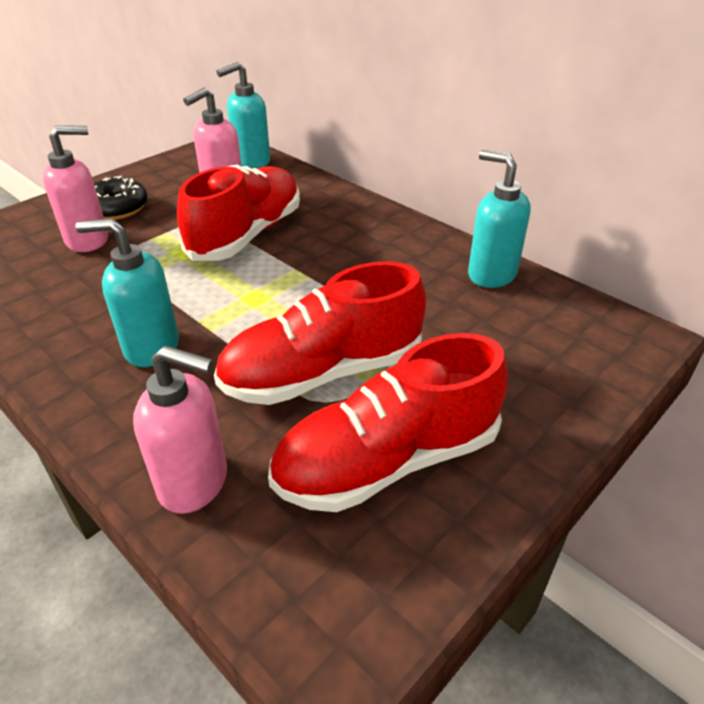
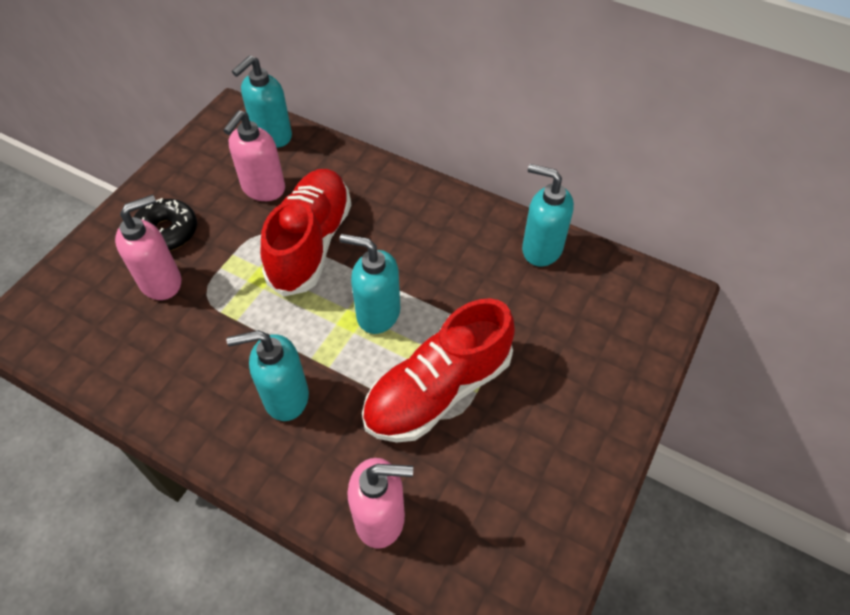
camera: 15 degrees left, 15 degrees up
(287, 297) = (377, 313): none -> turquoise soap dispenser
(388, 460) = (514, 462): red shoe -> none

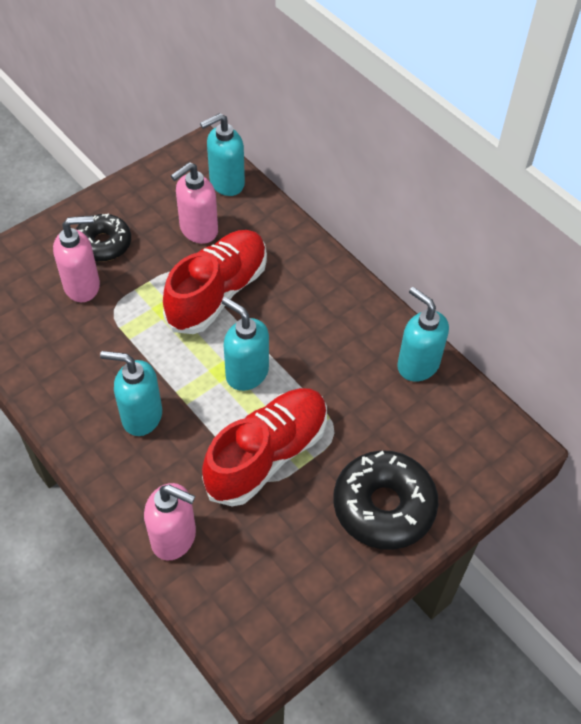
camera: 20 degrees right, 0 degrees up
(438, 390) = (267, 455): red shoe -> red shoe turned 150 degrees clockwise
(580, 399) = (383, 506): none -> black donut

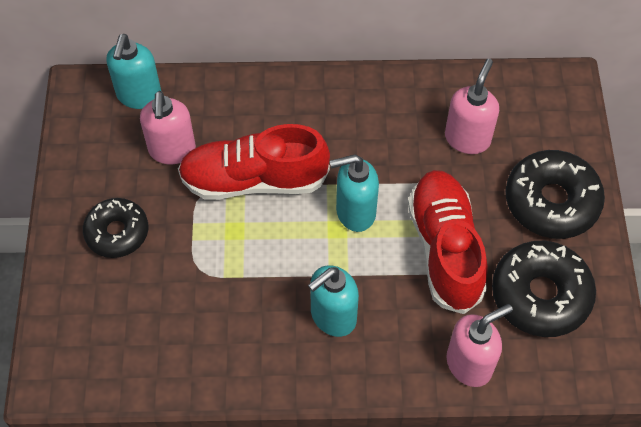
camera: 50 degrees left, 5 degrees up
(82, 286) = (151, 278): pink soap dispenser -> pink soap dispenser (467, 138)
(217, 293) = (254, 180): red shoe -> red shoe turned 75 degrees counterclockwise
(283, 552) = (540, 295): none -> black donut
(417, 365) = (446, 92): turquoise soap dispenser -> none

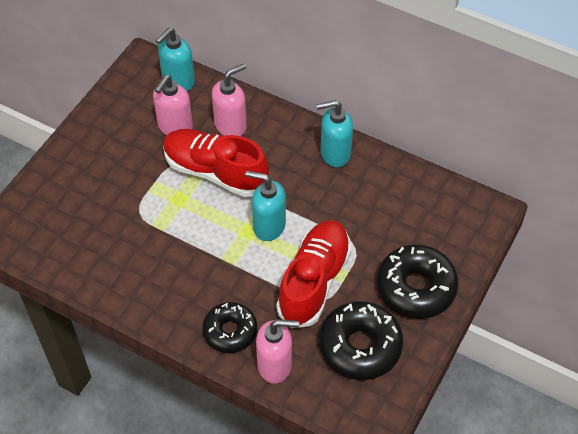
camera: 30 degrees right, 5 degrees down
(117, 232) = (103, 163): black donut -> black donut (230, 331)
(333, 316) = (204, 286): turquoise soap dispenser -> turquoise soap dispenser (335, 154)
(467, 138) = (385, 215): pink soap dispenser -> pink soap dispenser (231, 125)

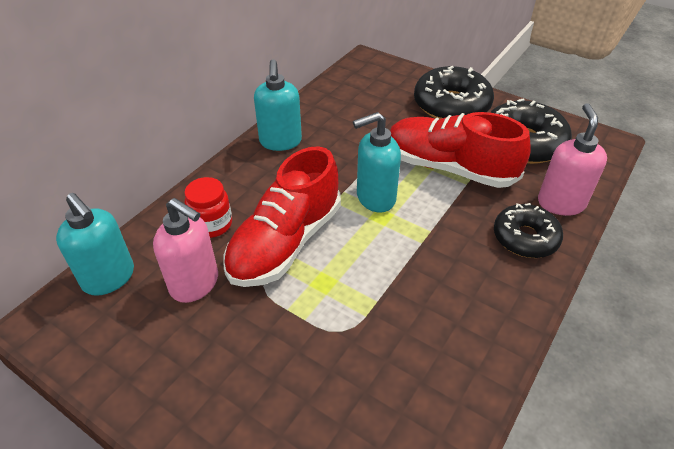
camera: 85 degrees left, 10 degrees down
(231, 125) = (212, 224): pink soap dispenser -> red jar
(268, 226) = (375, 198): turquoise soap dispenser -> turquoise soap dispenser turned 45 degrees clockwise

